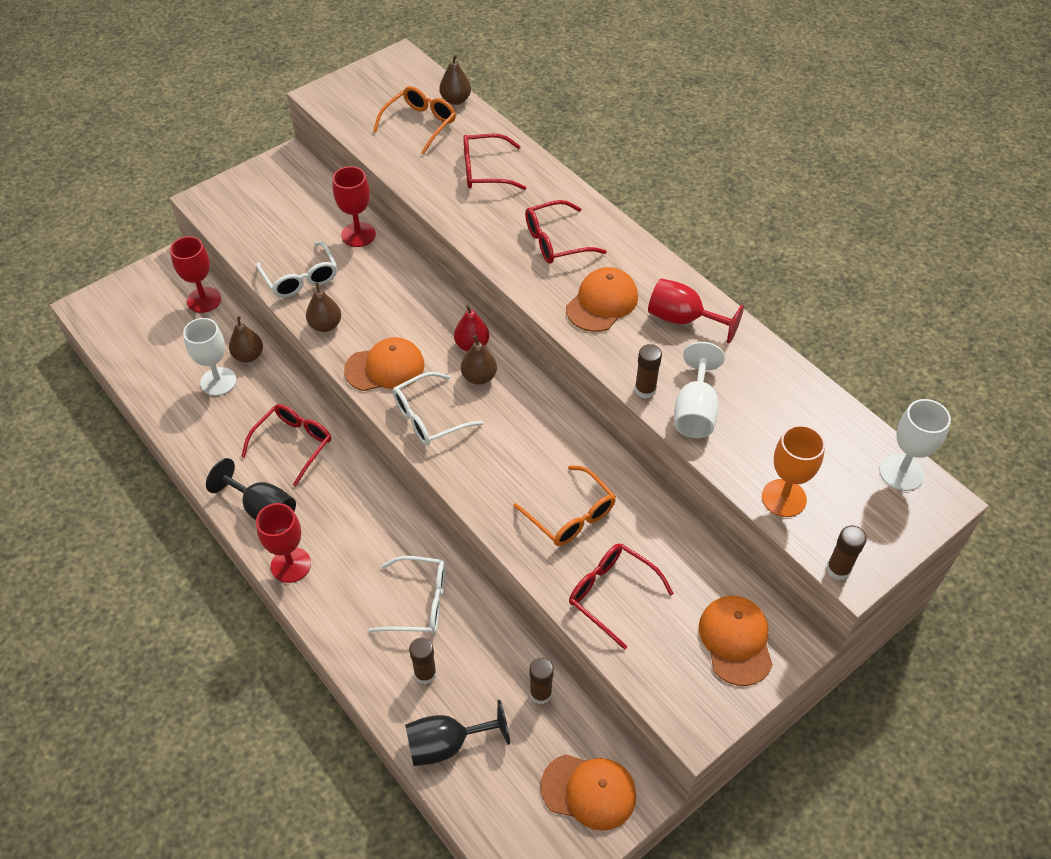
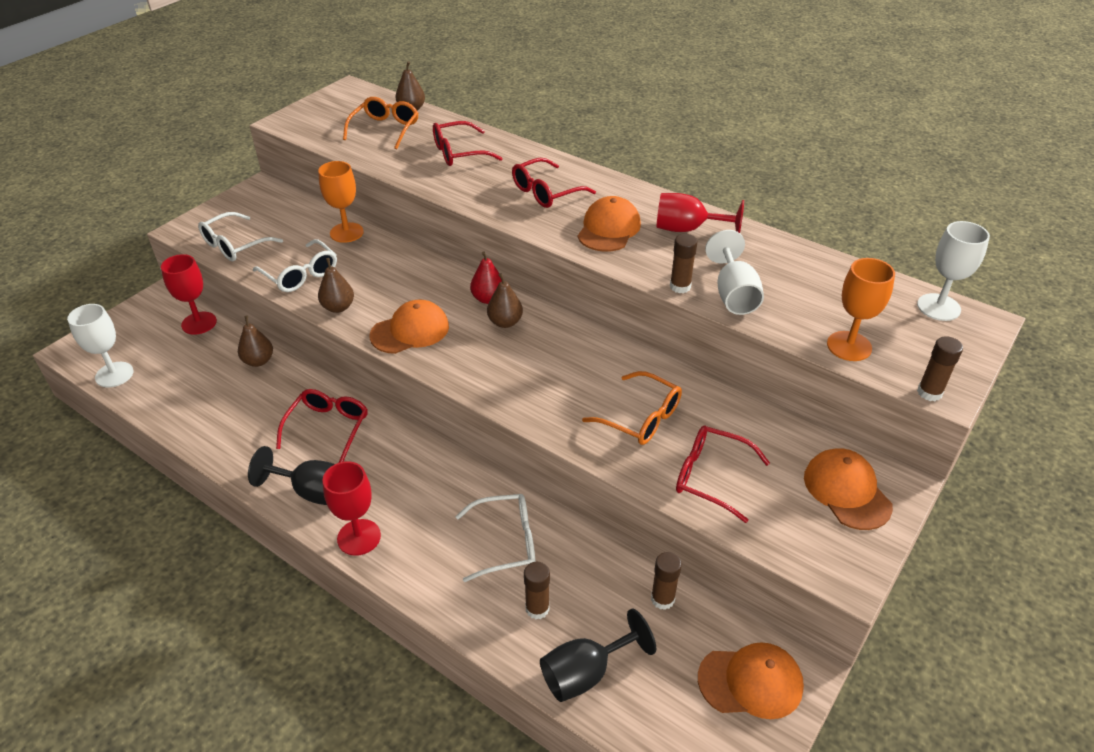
camera: 15 degrees left, 10 degrees down
(218, 381) = (233, 388): white goblet -> white goblet (114, 374)
(358, 234) = (346, 232): red goblet -> orange goblet
(429, 417) = (469, 364): white glasses -> white glasses (234, 245)

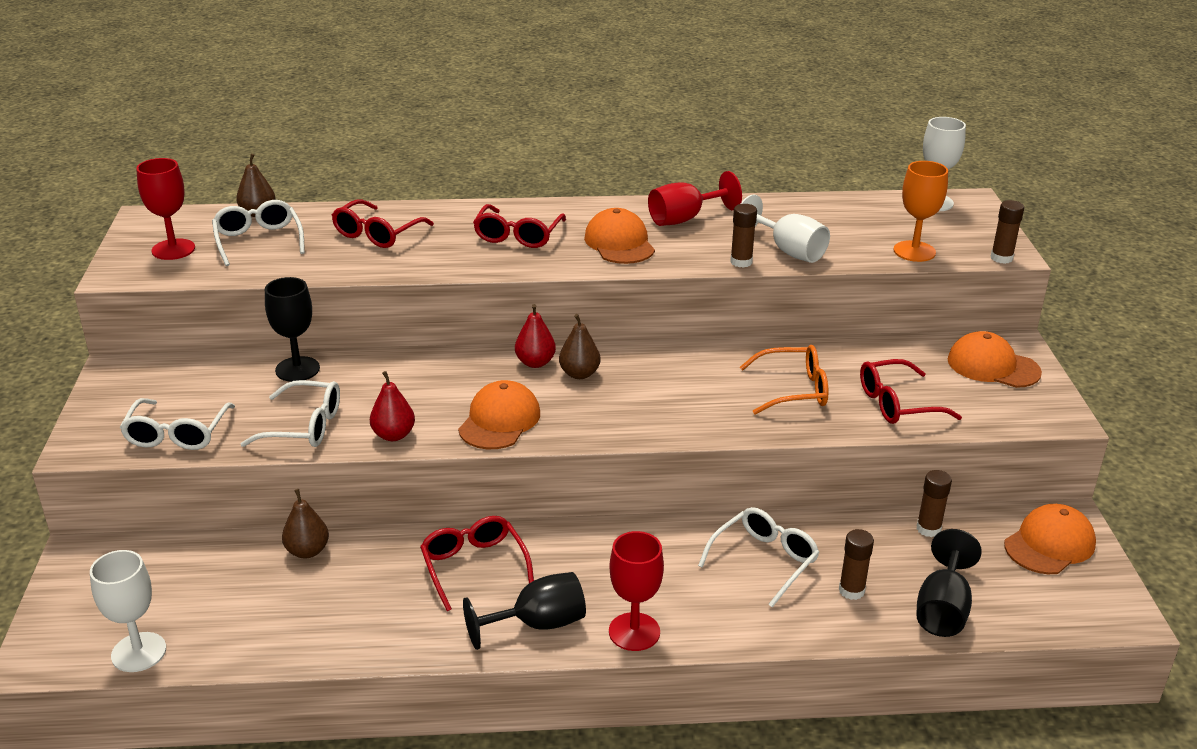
camera: 40 degrees left, 10 degrees down
(199, 323) = (175, 553): red goblet -> red goblet (173, 249)
(338, 307) = (393, 435): brown pear -> red pear
(346, 232) = (297, 369): orange goblet -> black goblet
(385, 129) = (258, 241): orange glasses -> white glasses

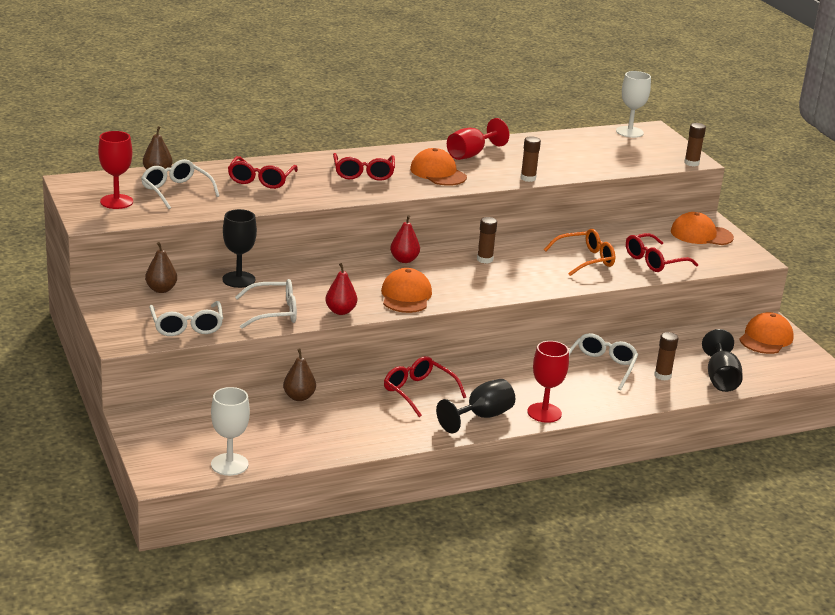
camera: 20 degrees left, 5 degrees down
(579, 374) = (439, 264): brown pear -> brown pear (161, 289)
(788, 251) = (554, 169): white goblet -> none
(914, 251) = (635, 163): orange goblet -> none
(928, 529) = (691, 338): brown glue stick -> brown glue stick (484, 259)

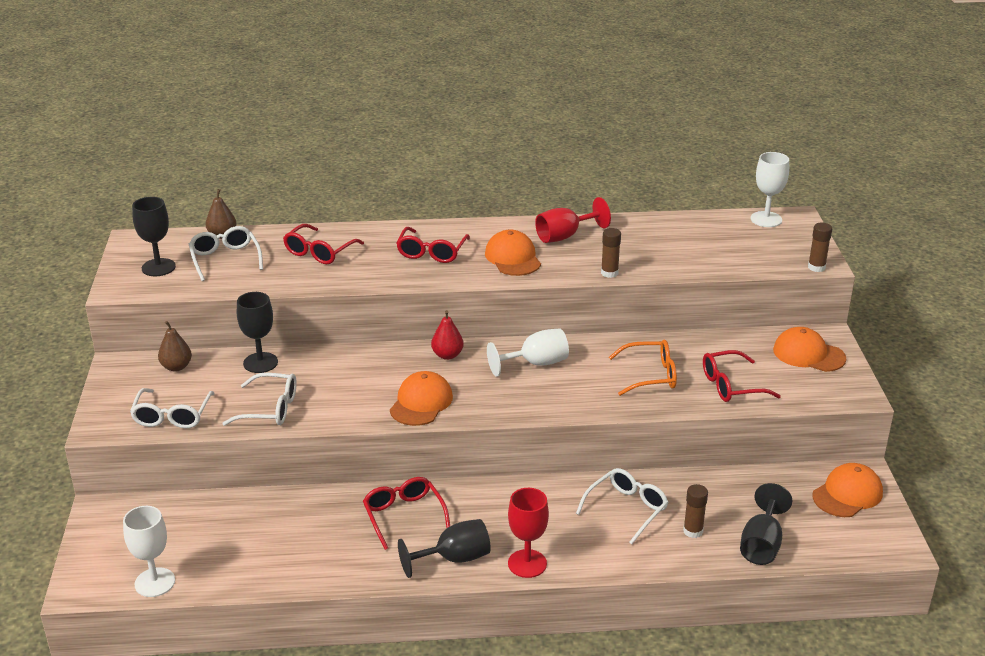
camera: 20 degrees right, 5 degrees up
(116, 202) = (158, 267): red goblet -> black goblet
(299, 397) = (275, 505): brown pear -> none
(340, 311) = (339, 415): red pear -> none
(484, 259) = (536, 363): brown glue stick -> white goblet

